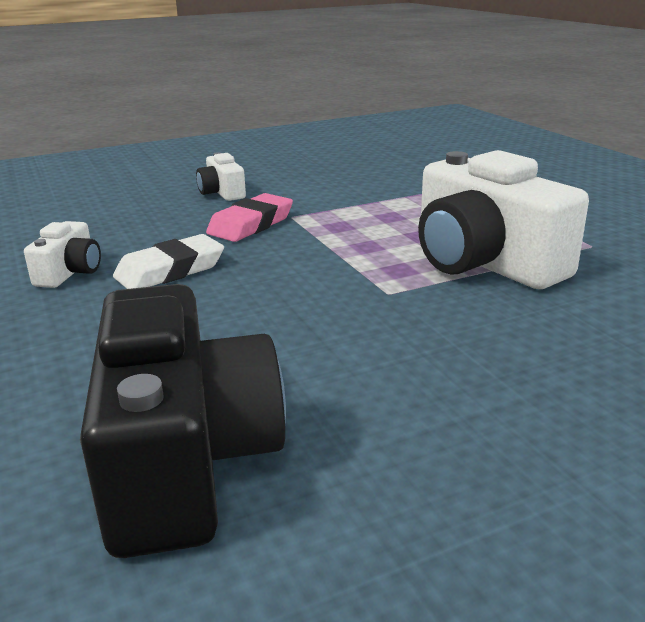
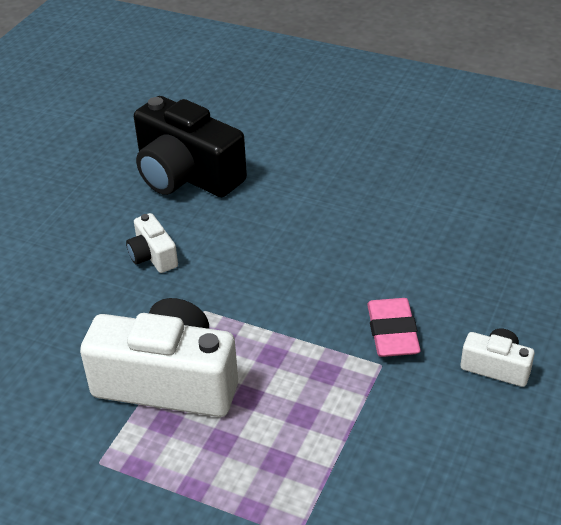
camera: 140 degrees right, 15 degrees up
(70, 272) = (414, 219): white camera -> white camera (153, 256)
(170, 270) = (360, 254): white eraser -> none

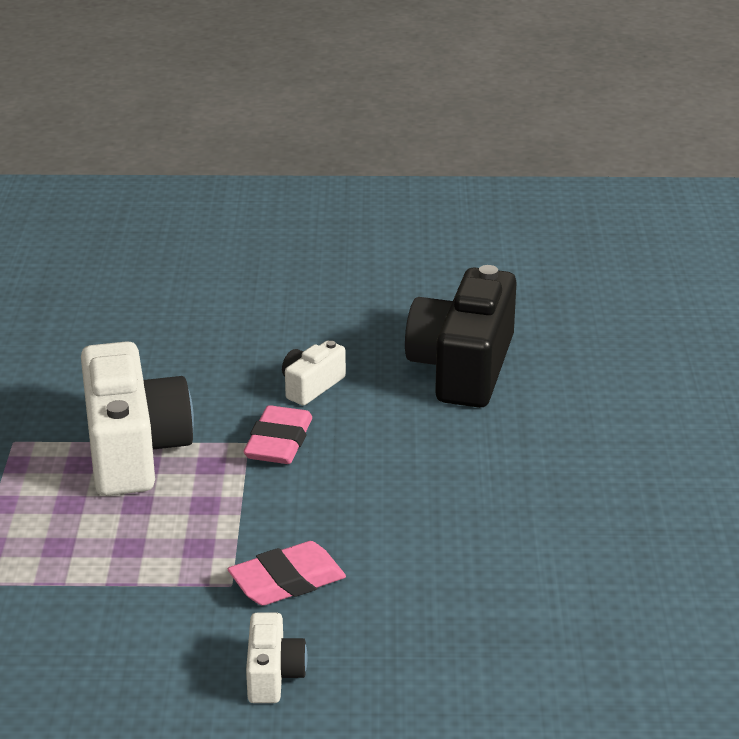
camera: 65 degrees right, 10 degrees down
(216, 293) = (279, 442): none -> pink eraser

